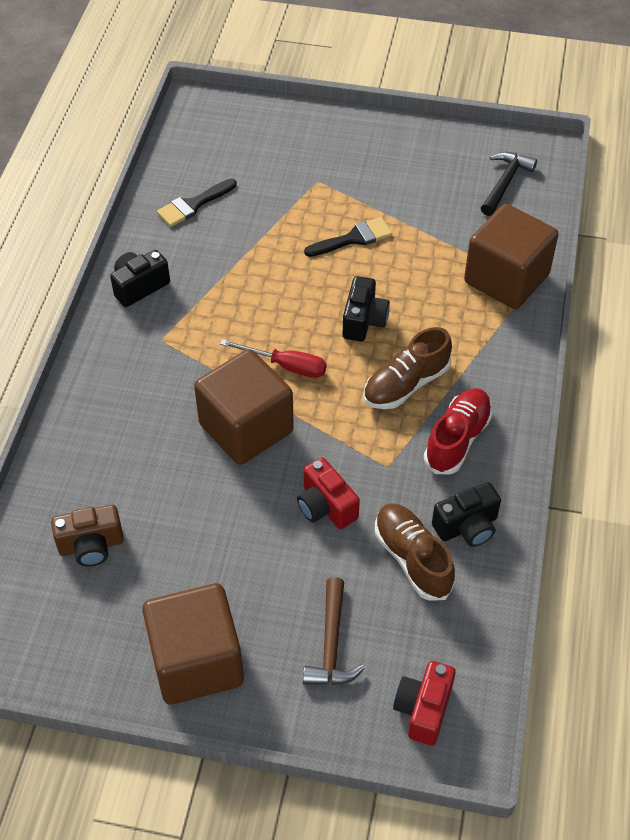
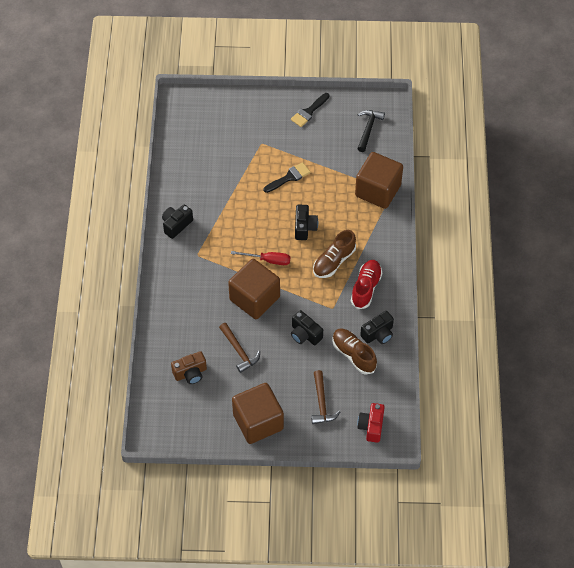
camera: 10 degrees left, 5 degrees up
(193, 205) = (193, 169): black brush -> black brush (309, 112)
(194, 518) = (239, 351): none -> brown hammer
(326, 506) = (305, 334): red camera -> black camera

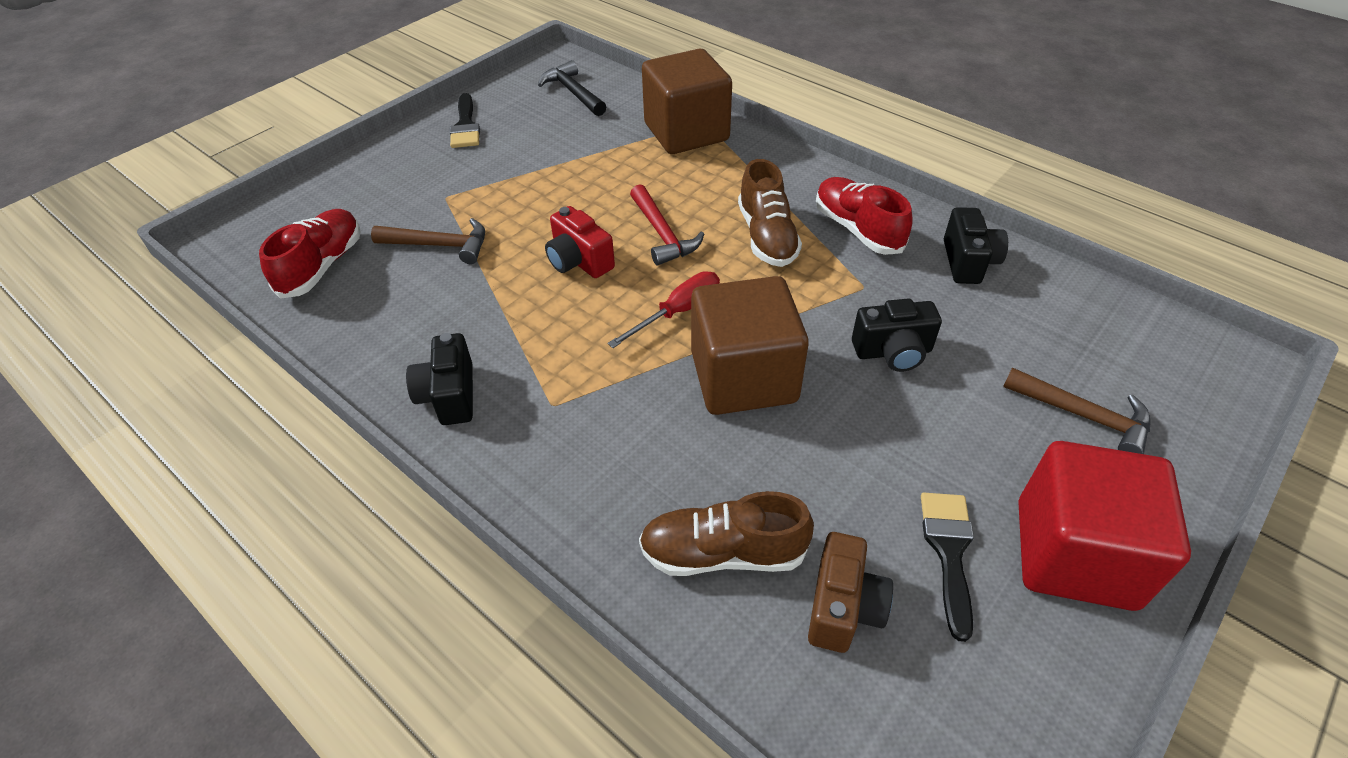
camera: 50 degrees left, 10 degrees down
(195, 140) = (322, 266): none -> red shoe
(239, 351) = (851, 475): brown hammer -> brown hammer (440, 245)
(258, 422) = (1075, 554): brown cube -> red cube
(289, 177) = (547, 201): black brush -> black brush (948, 551)
(304, 227) = (662, 234): black camera -> red hammer
(353, 354) = (992, 313): brown shoe -> brown shoe (722, 553)
(371, 426) = (1187, 375): red camera -> red camera (579, 261)

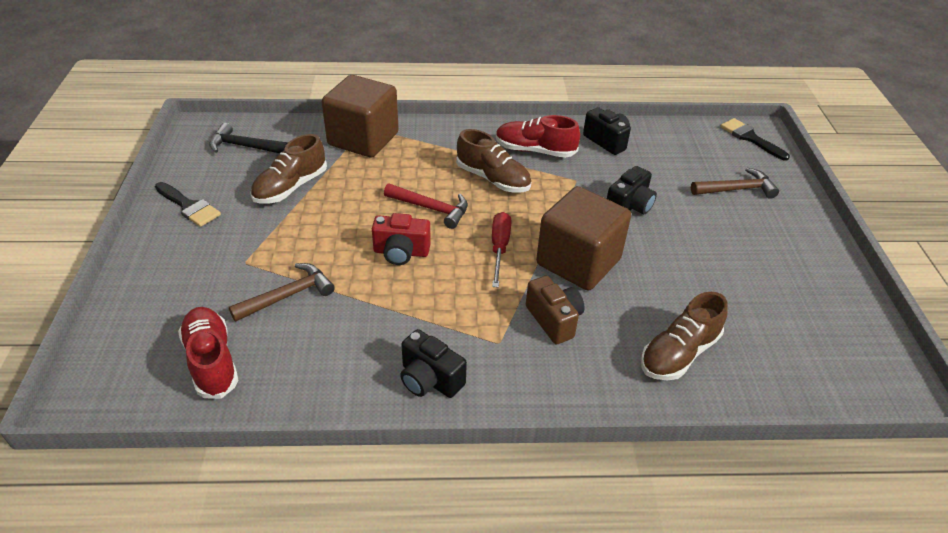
camera: 45 degrees left, 5 degrees down
(563, 148) = (290, 187): none -> brown shoe
(843, 607) = (753, 338): brown camera -> brown camera (554, 320)
(948, 551) = (760, 284): black brush -> black brush (750, 138)
(1075, 554) = (801, 252): red cube -> none

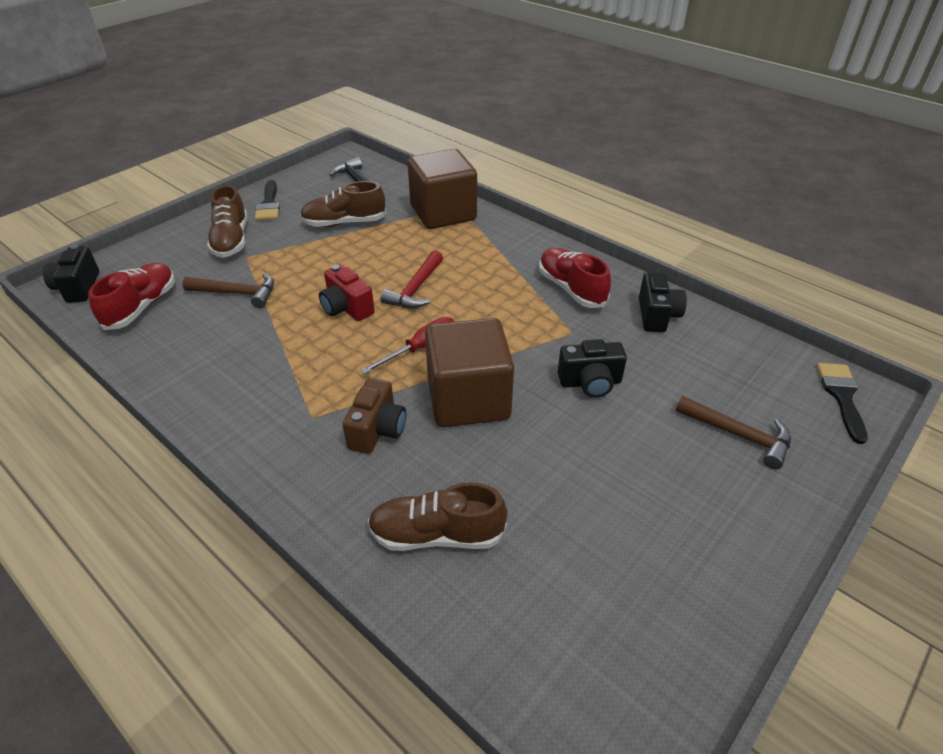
camera: 45 degrees right, 0 degrees up
(429, 379) = (230, 408): black camera -> black camera (78, 287)
(431, 208) = (415, 289): red hammer -> red hammer turned 45 degrees clockwise
(493, 179) = (498, 293): brown shoe -> brown shoe (231, 240)

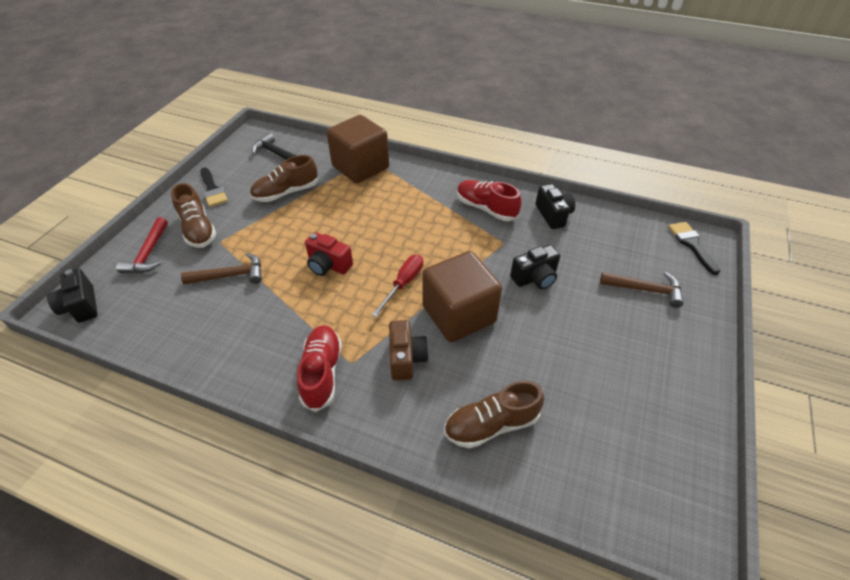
camera: 20 degrees left, 5 degrees up
(141, 307) = (152, 309): red shoe -> red shoe (322, 373)
(415, 289) = (373, 236): red hammer -> red hammer (148, 253)

